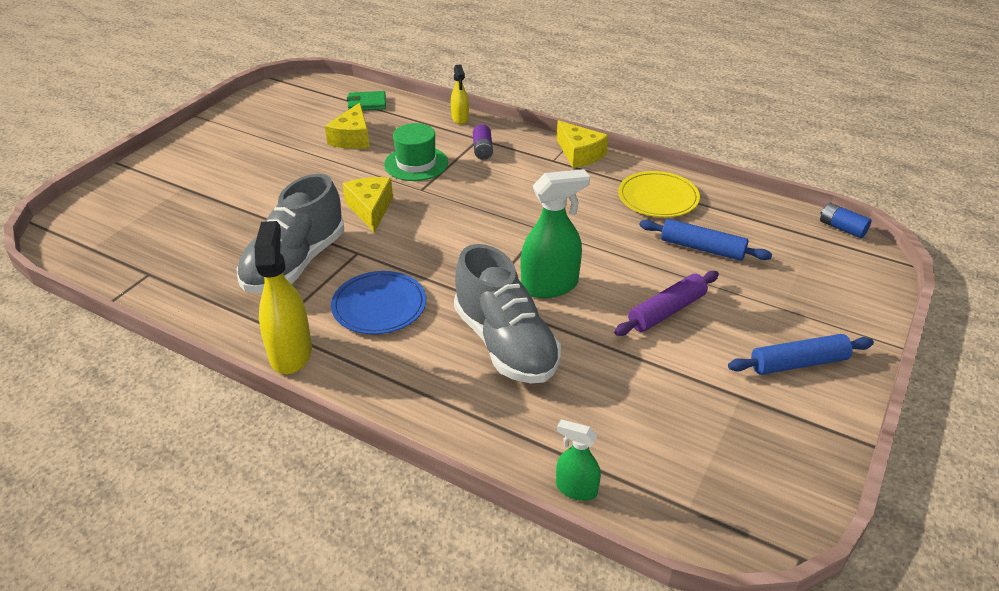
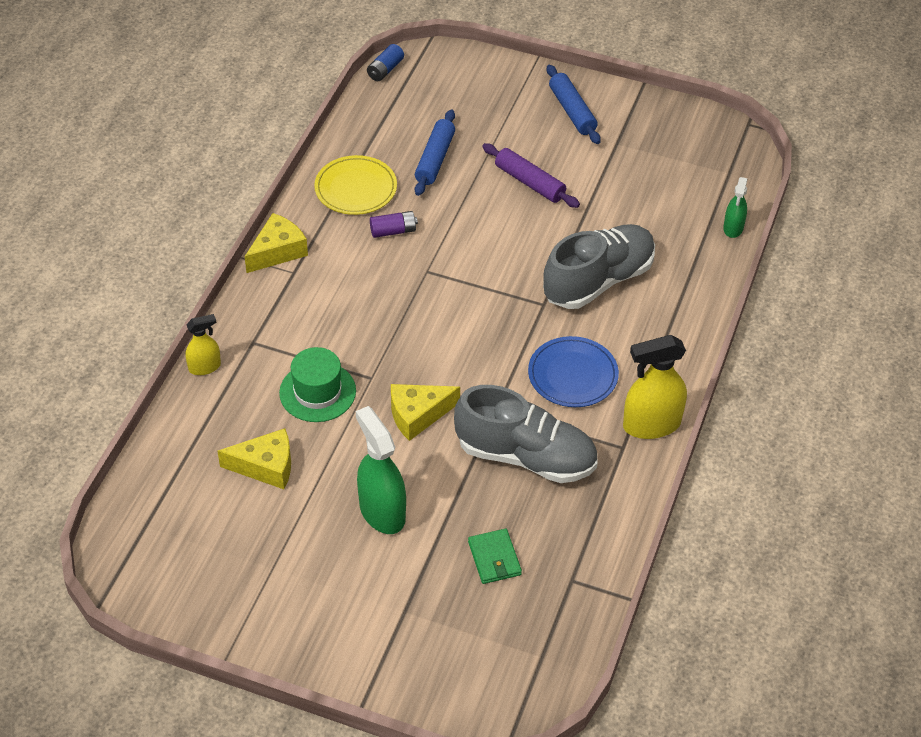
camera: 100 degrees left, 10 degrees up
(367, 103) = (171, 472): green wallet -> green wallet (494, 558)
(482, 150) = (278, 336): purple battery -> purple battery (393, 231)
(550, 286) = (514, 258): green spray bottle -> green spray bottle (382, 511)

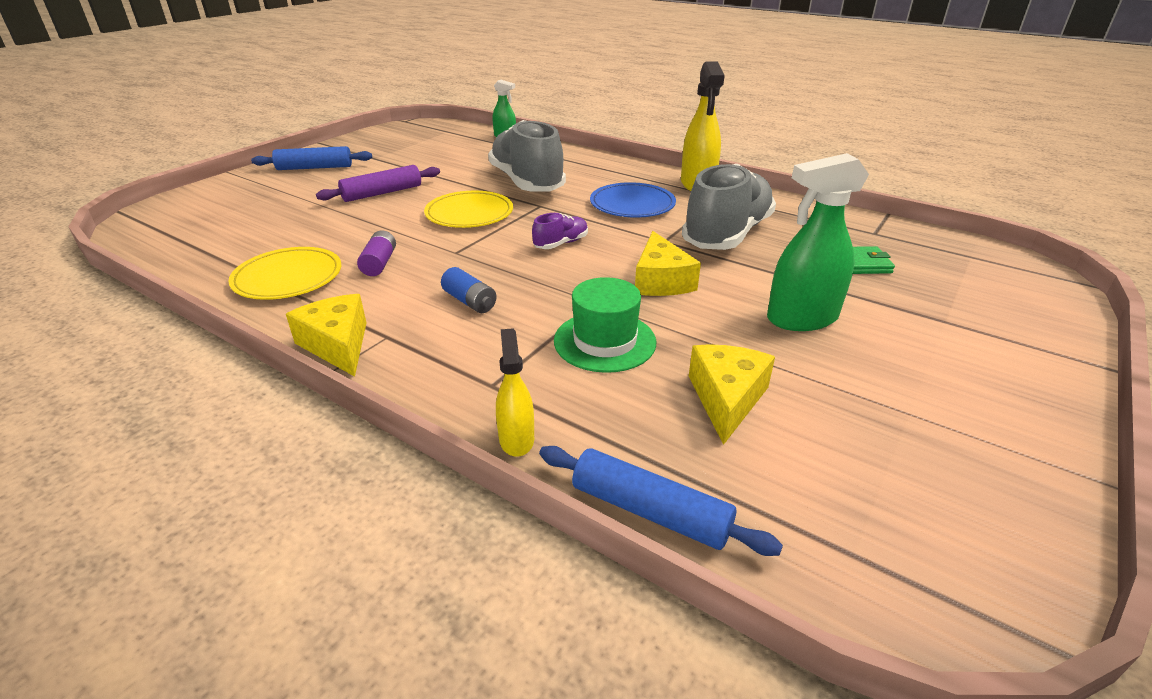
camera: 75 degrees left, 15 degrees down
(385, 70) = (124, 239): blue battery -> blue battery (470, 301)
(435, 159) = (298, 230): blue rolling pin -> blue rolling pin (649, 511)
(465, 336) = (561, 244): none -> purple shoe
(506, 258) = (469, 213): none -> yellow plate

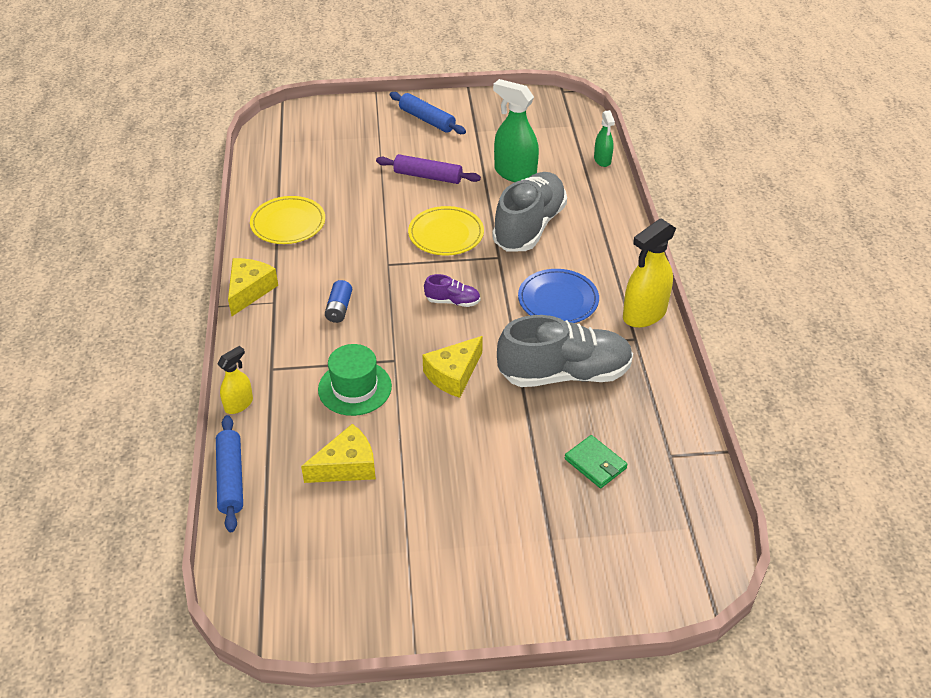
camera: 50 degrees right, 10 degrees up
(379, 263) = (340, 244): purple battery -> none
(801, 318) = (475, 463): green spray bottle -> green spray bottle (515, 173)

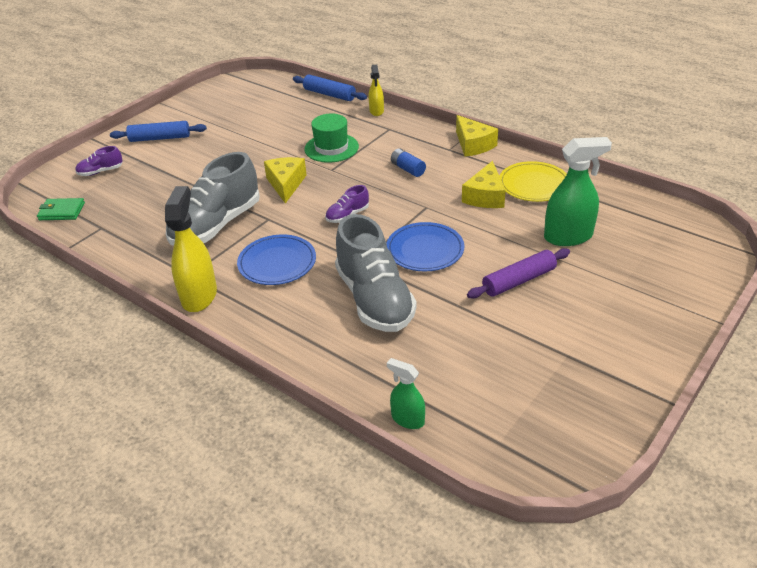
camera: 135 degrees right, 5 degrees down
(347, 466) = (283, 125): yellow cheese -> yellow cheese (485, 196)
(427, 120) = (625, 331): blue rolling pin -> blue rolling pin (160, 138)
(446, 234) = (425, 250): yellow plate -> blue plate
(515, 173) = (460, 338): green spray bottle -> green spray bottle (568, 236)
(595, 464) = (146, 198): green wallet -> green wallet (62, 211)
(609, 555) = (100, 172): none -> purple shoe

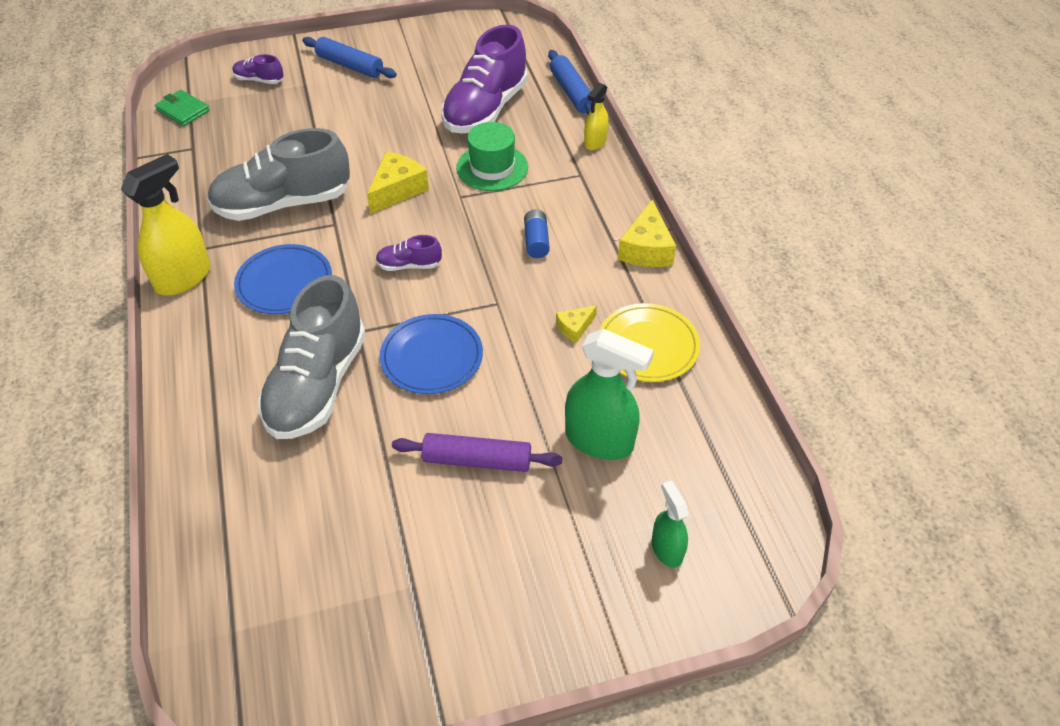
camera: 35 degrees right, 10 degrees up
(287, 123) = (485, 109): none -> purple shoe
(407, 419) = (190, 541): green spray bottle -> green spray bottle (667, 549)
(485, 196) = (574, 328): yellow cheese -> yellow cheese, size x0.56

